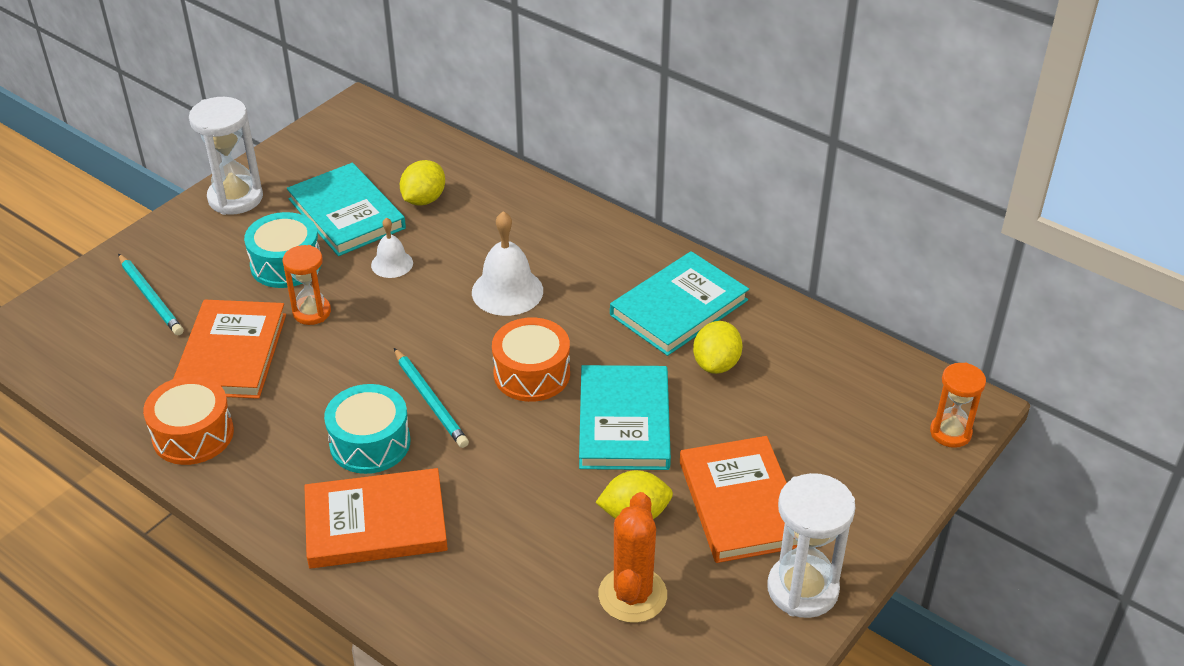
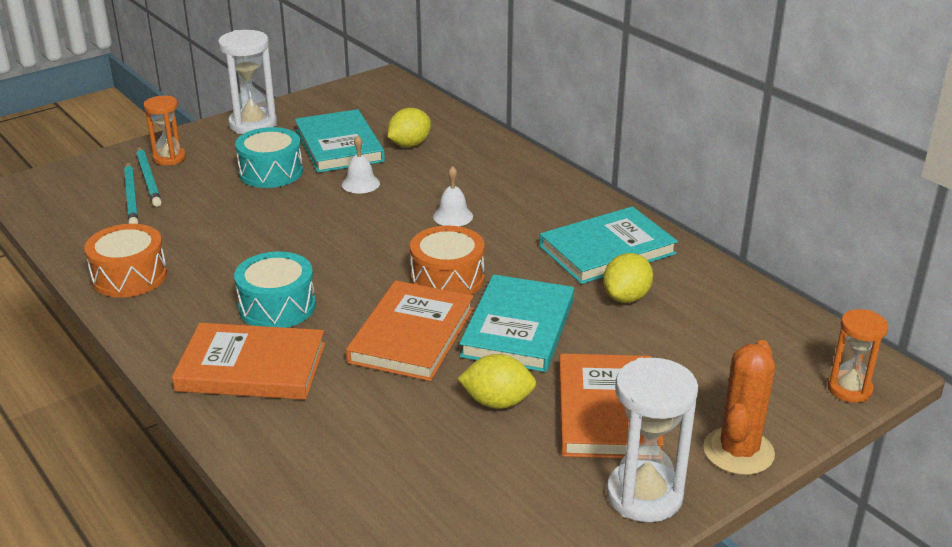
camera: 15 degrees right, 10 degrees down
(231, 353) = (193, 225): orange book -> orange book (411, 335)
(312, 312) = (275, 207): orange hourglass -> orange hourglass (169, 158)
(430, 400) = (346, 284): turquoise pencil -> turquoise pencil (132, 197)
(507, 291) = (453, 216): white bell -> white bell, size x0.60
(632, 595) = (467, 468): orange cactus -> orange cactus (738, 451)

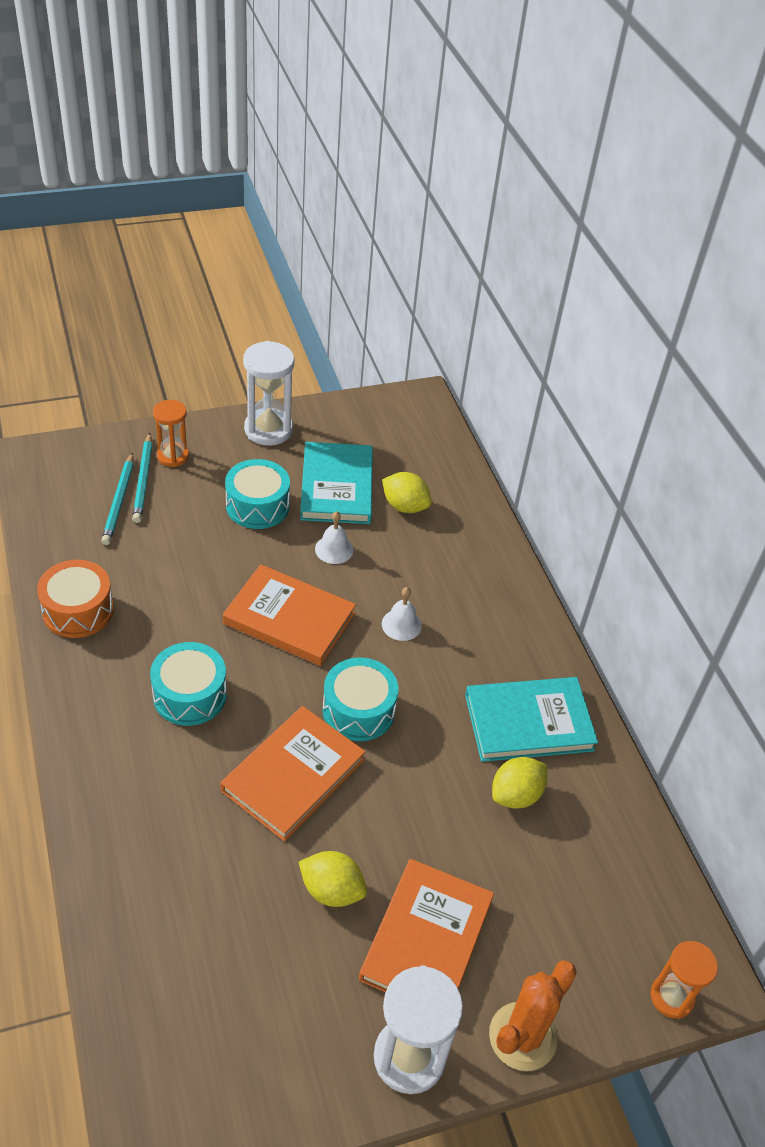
camera: 15 degrees right, 15 degrees up
(251, 367) = (137, 766): orange book -> orange book (289, 619)
(409, 144) = (405, 506): yellow lemon -> yellow lemon turned 60 degrees clockwise
(447, 278) = (358, 710): orange drum -> turquoise drum
(518, 328) = (394, 800): turquoise book -> none

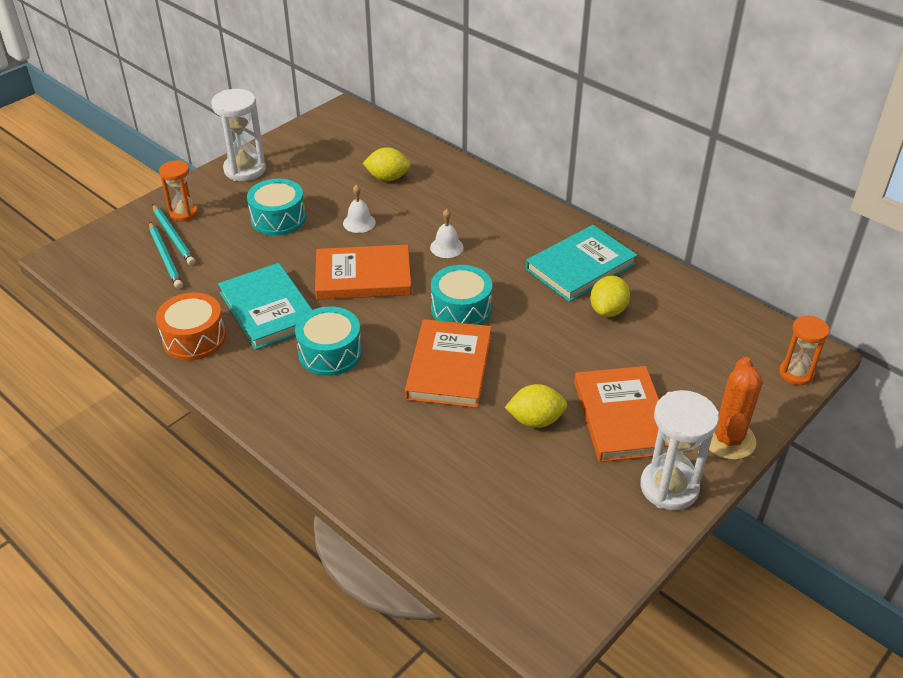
camera: 25 degrees left, 5 degrees down
(337, 487) = (328, 185): turquoise book -> turquoise book (268, 309)

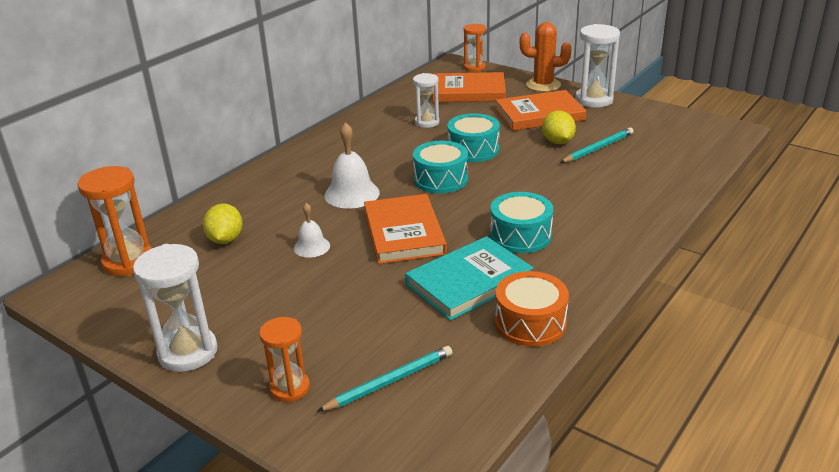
camera: 95 degrees left, 10 degrees down
(173, 237) = (344, 385): turquoise pencil -> turquoise pencil (598, 148)
(278, 219) = (304, 303): turquoise drum -> turquoise drum (473, 150)
(371, 135) = (128, 262): none -> orange hourglass
(446, 247) = (352, 194): white bell -> white bell, size x1.68
(449, 367) = (515, 178): orange book -> orange book (468, 91)
(580, 266) = (373, 134): turquoise book -> none
(608, 310) = (427, 122): yellow lemon -> white hourglass

